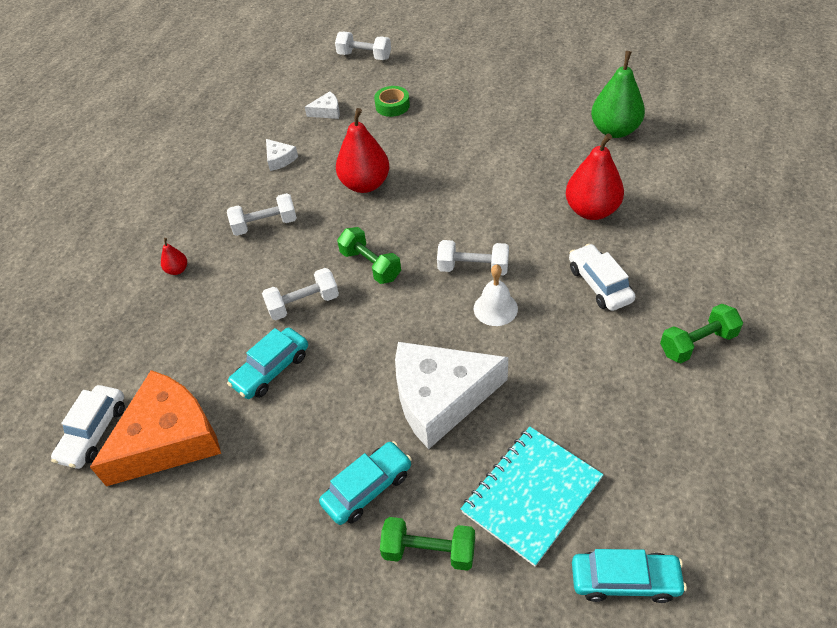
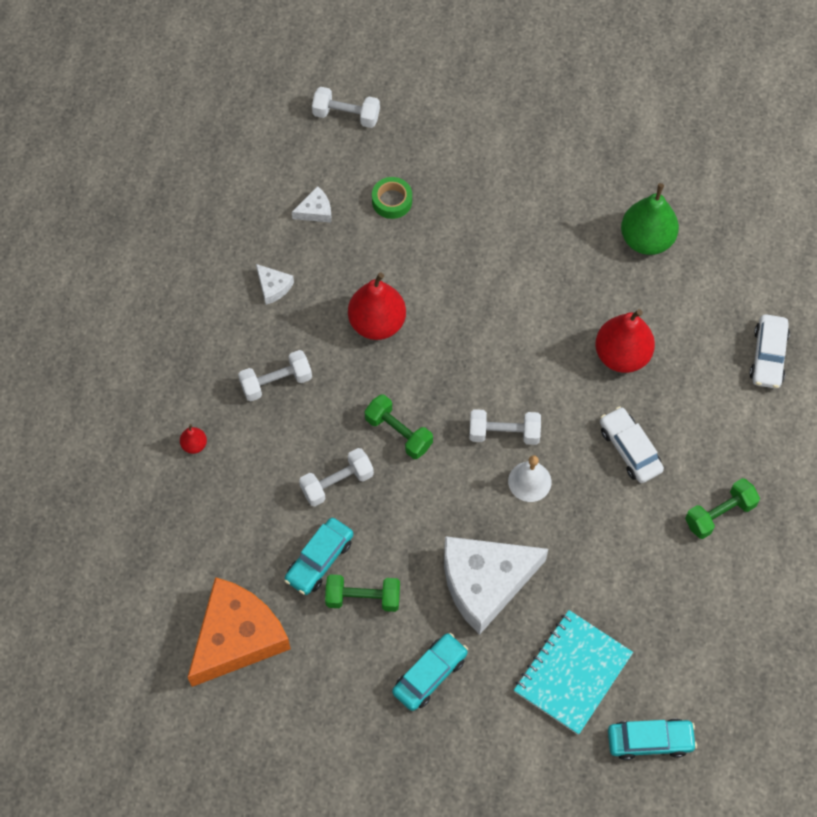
camera: 10 degrees left, 15 degrees up
(94, 432) = (163, 634): white car -> white car (768, 356)
(429, 551) = (489, 727): green dumbbell -> green dumbbell (363, 598)

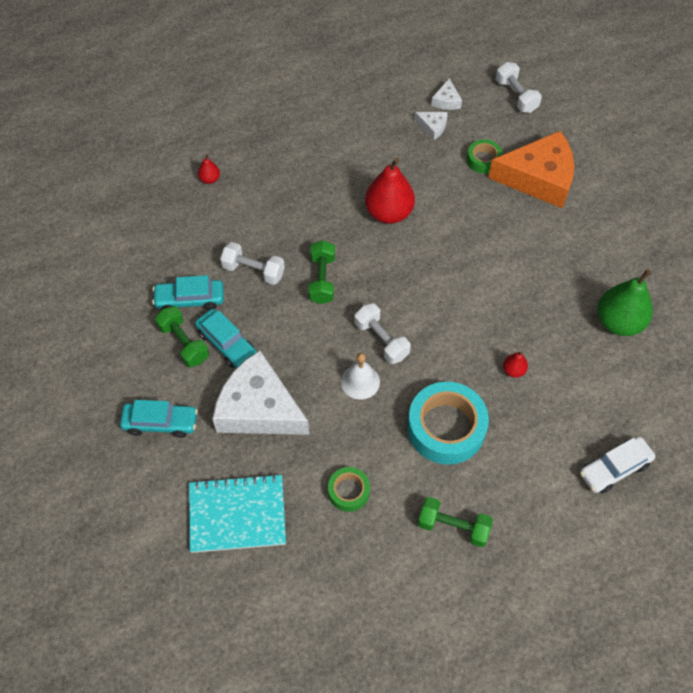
camera: 50 degrees right, 5 degrees down
(237, 637) = (96, 293): orange cheese -> orange cheese (538, 178)
(273, 287) = (357, 143): white cheese -> white cheese (446, 101)
(276, 382) = (293, 190): white dumbbell -> none
(622, 355) = (513, 370): red pear -> red pear, size x0.45
(624, 569) = (348, 491): none -> green tape
(630, 449) = (446, 428): white car -> turquoise tape
(650, 741) = (226, 608): turquoise car -> turquoise car (227, 343)

